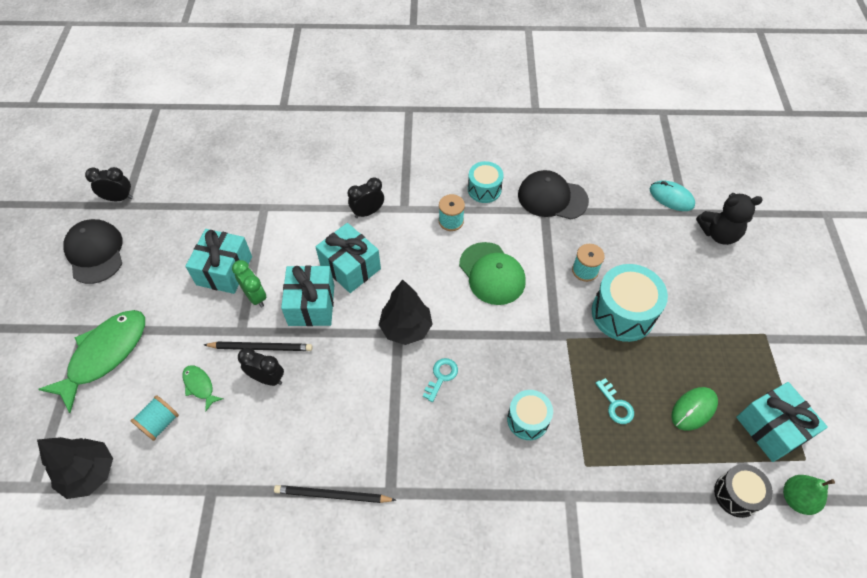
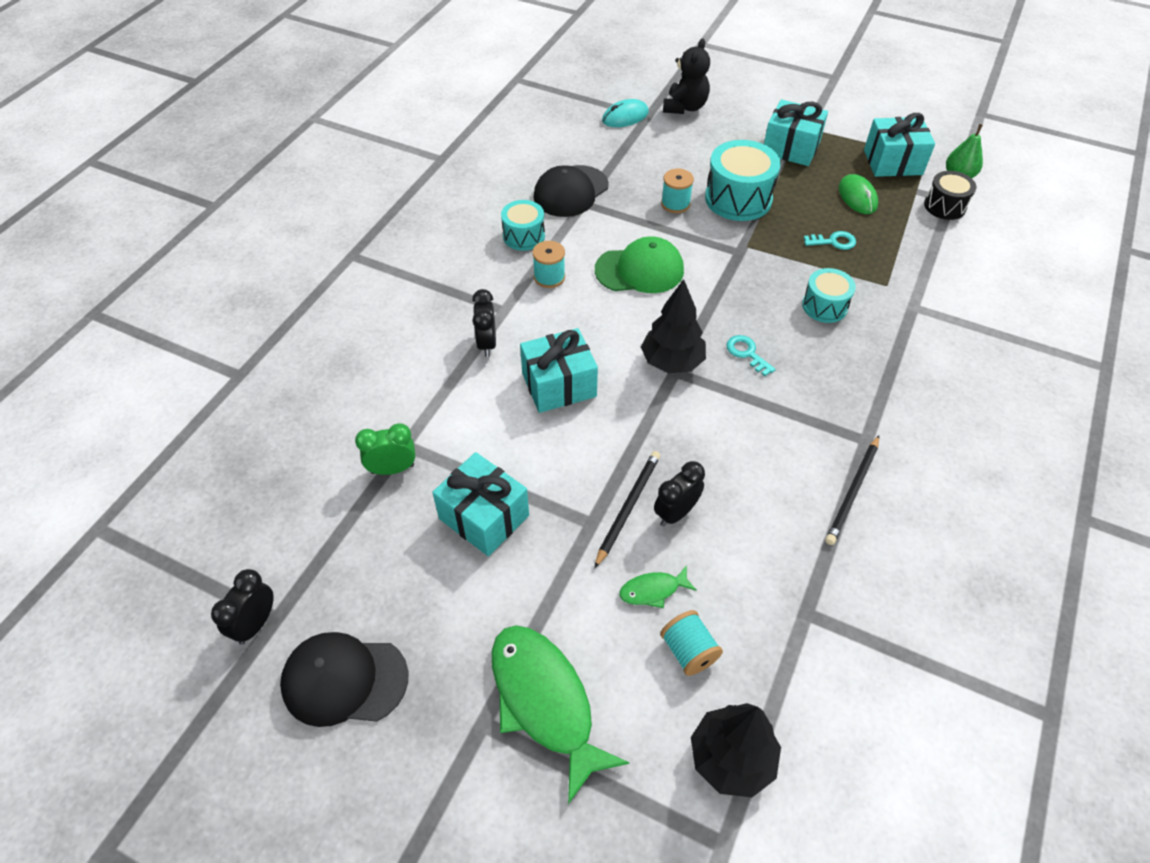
camera: 65 degrees left, 5 degrees down
(255, 297) = (547, 493): green clock -> green clock (393, 469)
(311, 305) = (592, 438): turquoise gift -> turquoise gift (791, 148)

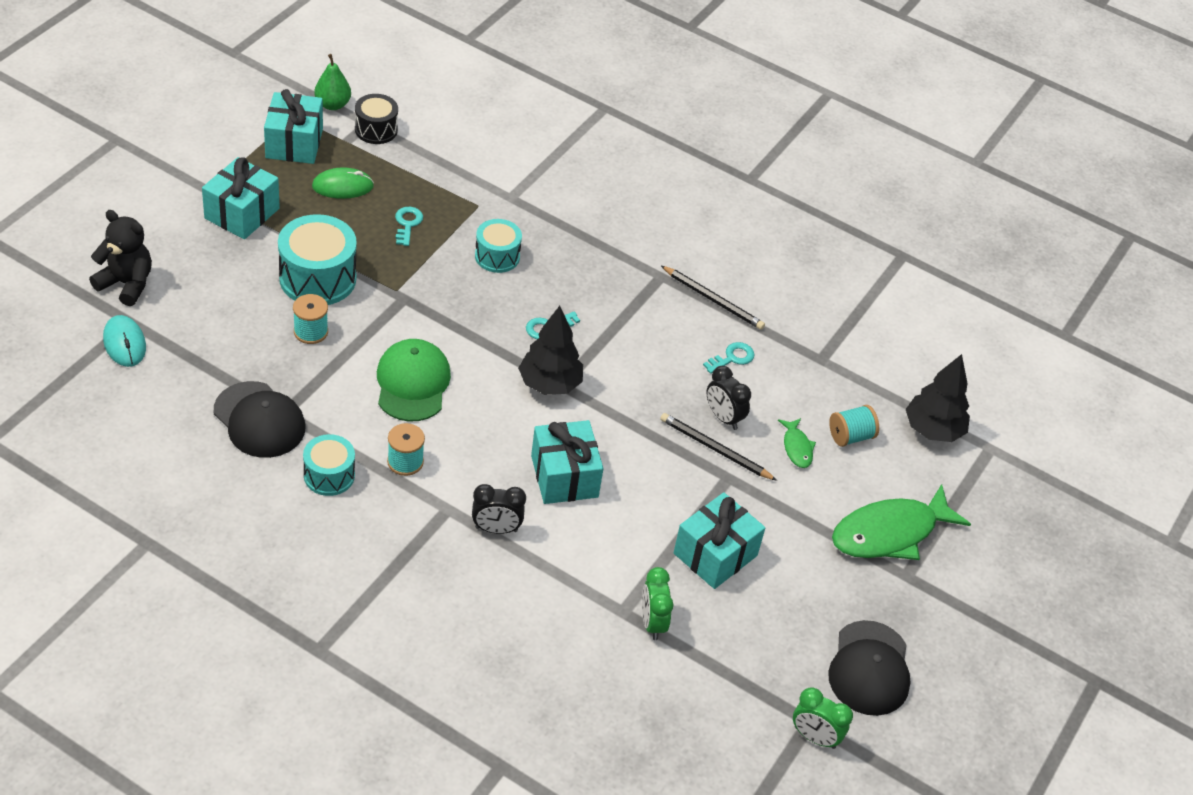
camera: 90 degrees left, 5 degrees down
(255, 624) = (814, 737): black clock -> green clock
(769, 516) = (732, 358): none -> turquoise key

